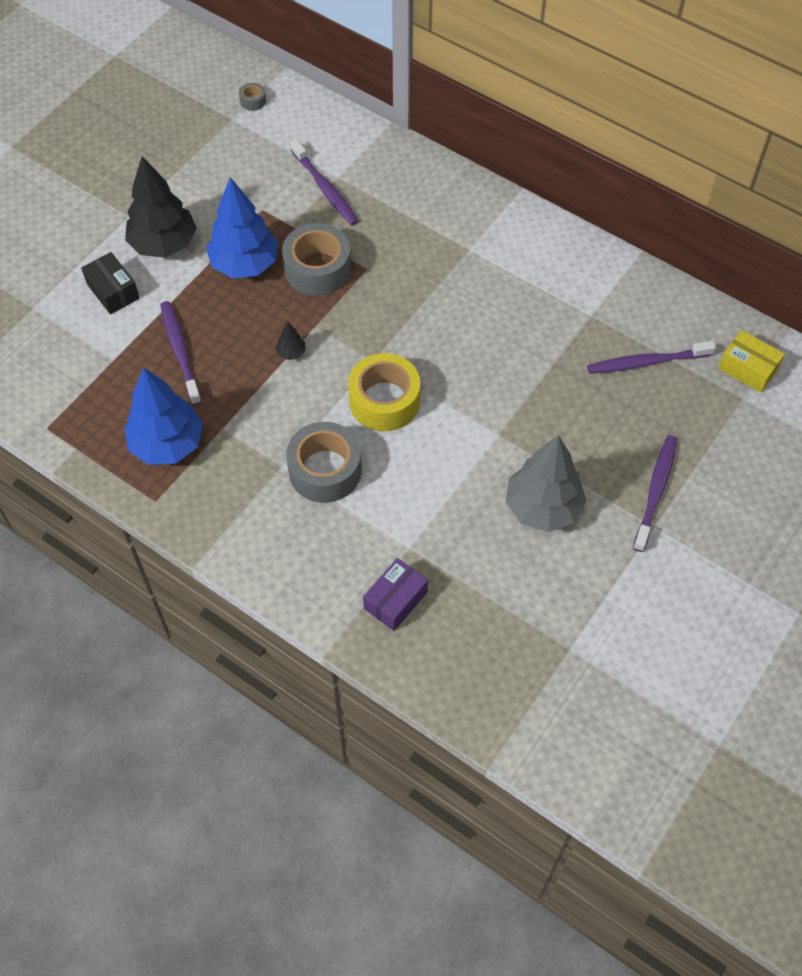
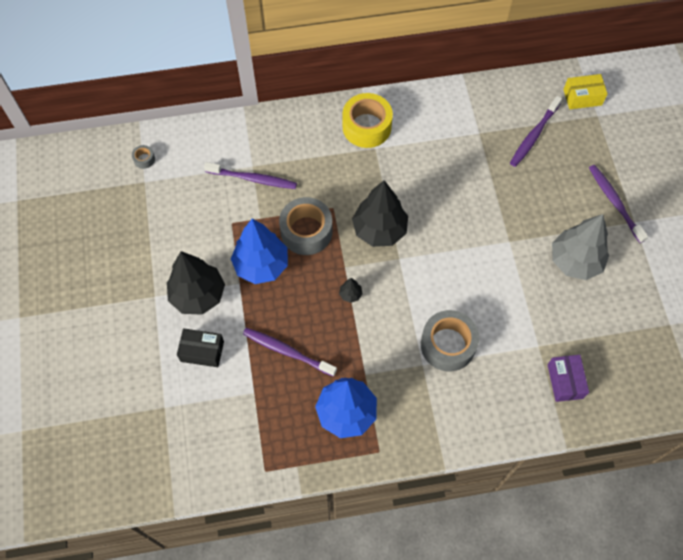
camera: 45 degrees left, 5 degrees up
(384, 401) = (432, 276): yellow tape -> yellow tape (367, 127)
(385, 321) = (379, 230): none -> black tree

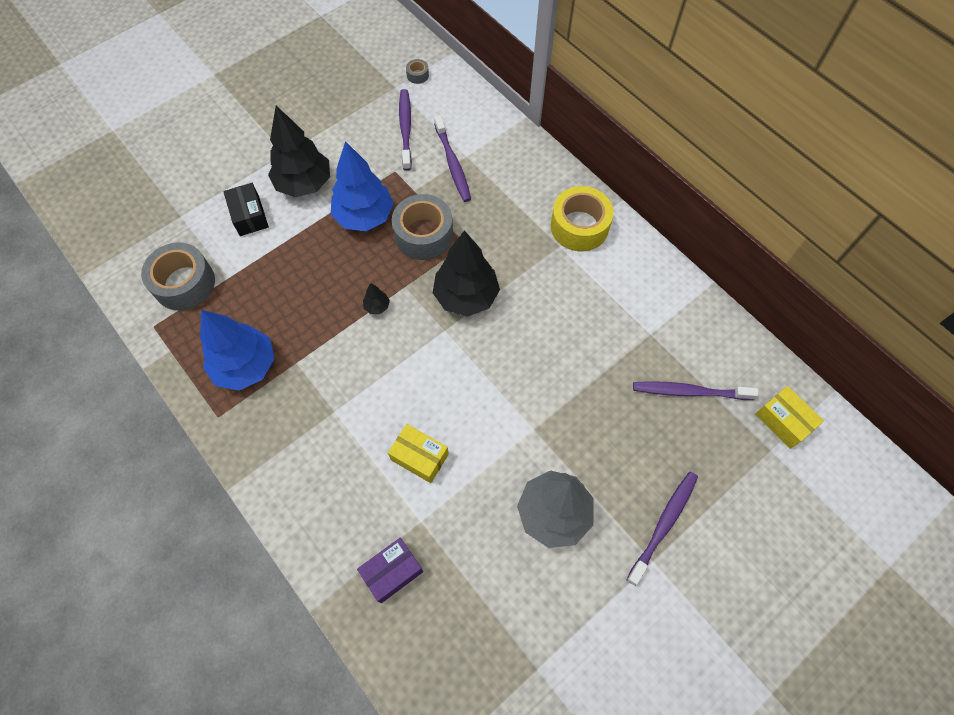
camera: 60 degrees right, 0 degrees up
(287, 351) = (285, 282): purple toothbrush -> purple toothbrush (405, 128)
(448, 345) = (370, 425): grey tape -> grey tape (184, 283)
(490, 324) = (419, 457): none -> yellow box

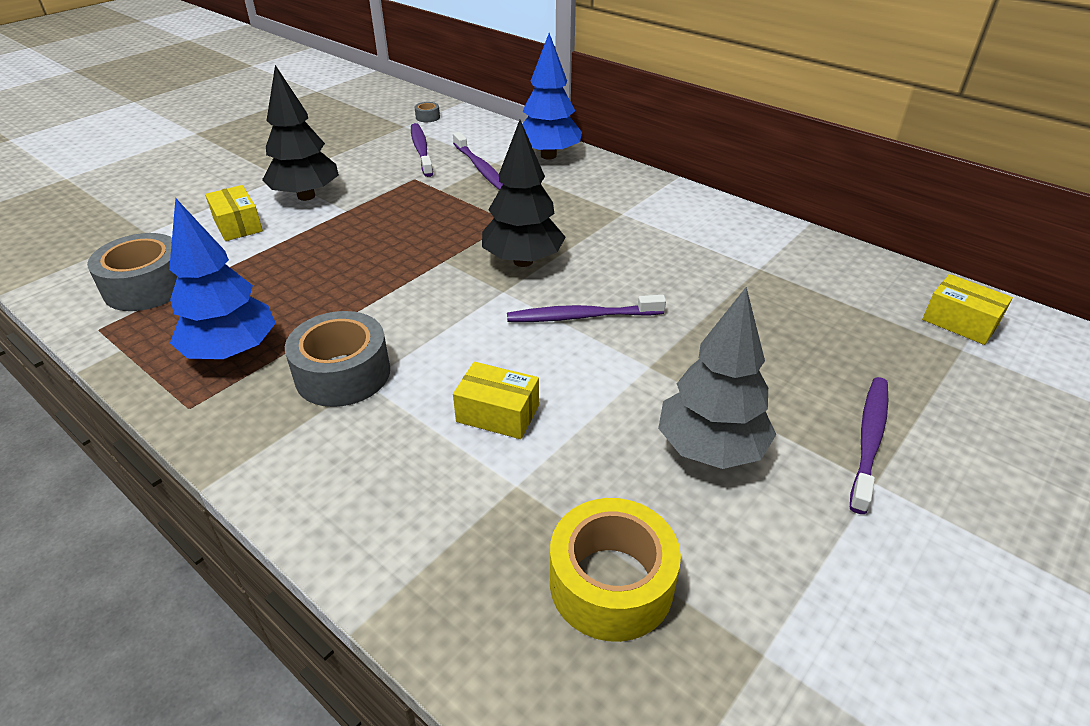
camera: 10 degrees left, 25 degrees down
(249, 216) = (237, 225): black box -> yellow box
(364, 217) = (383, 213): blue tree -> blue tree (548, 156)
(377, 306) = (410, 280): black tree -> none
(392, 572) = (484, 555): purple box -> none
(423, 235) = (458, 219): grey tape -> grey tape (343, 374)
(579, 226) = (639, 198): yellow tape -> yellow tape (611, 583)
(689, 391) = (831, 310): purple toothbrush -> purple toothbrush (581, 317)

